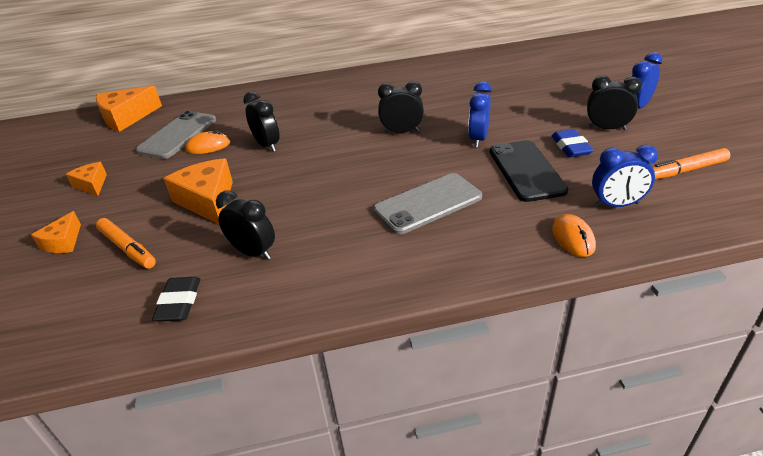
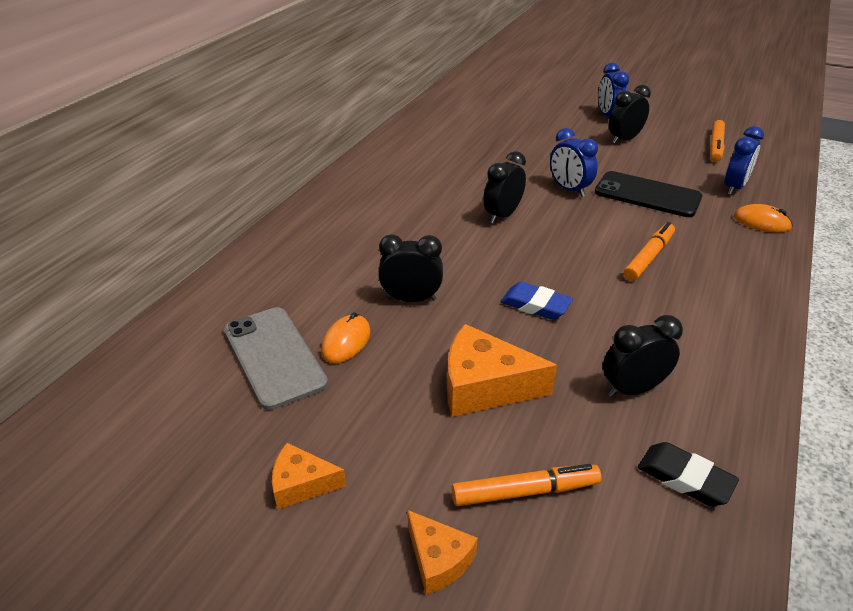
camera: 55 degrees left, 0 degrees up
(126, 118) = (131, 388): orange cheese -> none
(428, 204) = (648, 257): grey phone -> orange marker
(570, 147) = (634, 163): blue eraser -> blue eraser (535, 305)

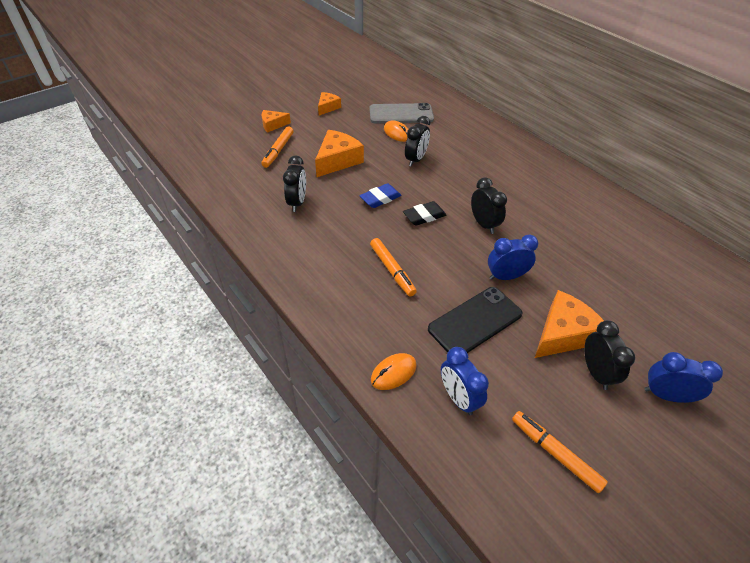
camera: 115 degrees right, 10 degrees up
(603, 155) = (563, 334): none -> orange cheese
(684, 478) = (243, 191): black eraser -> black eraser (424, 216)

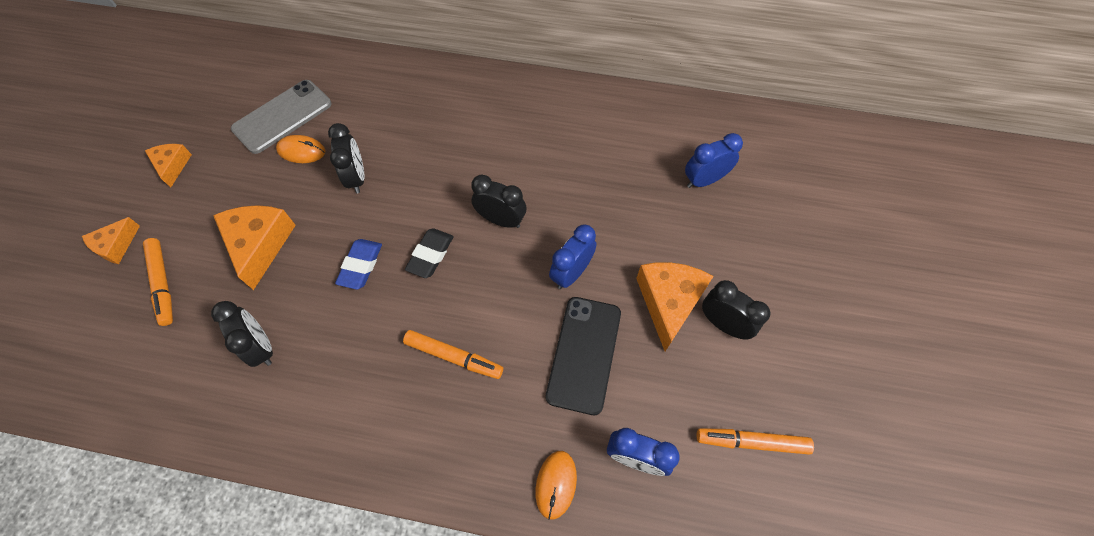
camera: 40 degrees left, 15 degrees up
(665, 395) = (787, 302): blue clock -> blue clock (704, 180)

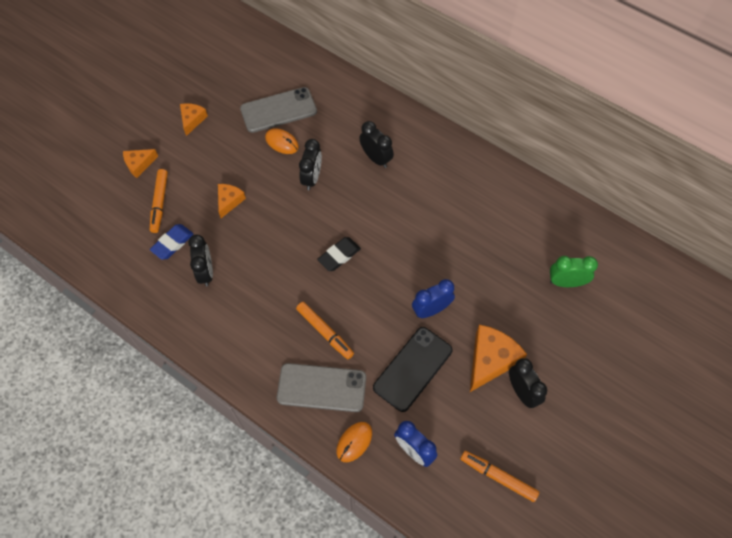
camera: 25 degrees right, 0 degrees up
(260, 245) = (229, 201): orange cheese -> orange cheese, size x0.58
(360, 266) = (289, 243): blue eraser -> blue eraser (172, 243)
(481, 431) = (321, 388): none -> grey phone
(501, 220) = (399, 250): black clock -> black clock (376, 158)
(704, 180) = (566, 282): blue clock -> green clock

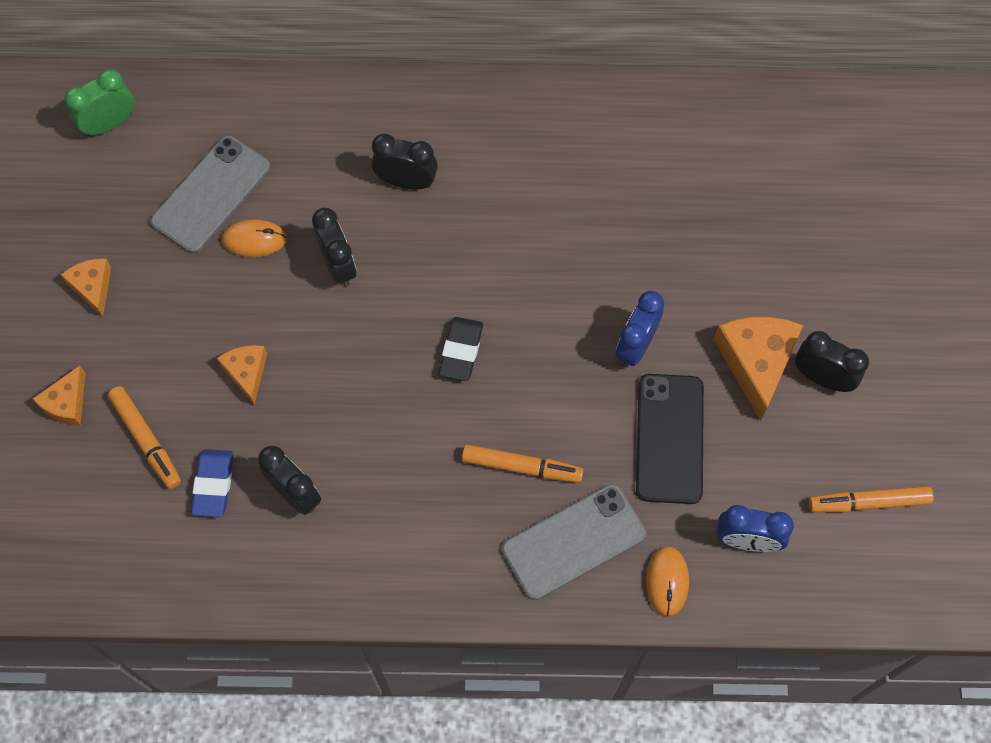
camera: 35 degrees left, 5 degrees up
(566, 282) = (776, 199): green clock -> green clock (109, 124)

